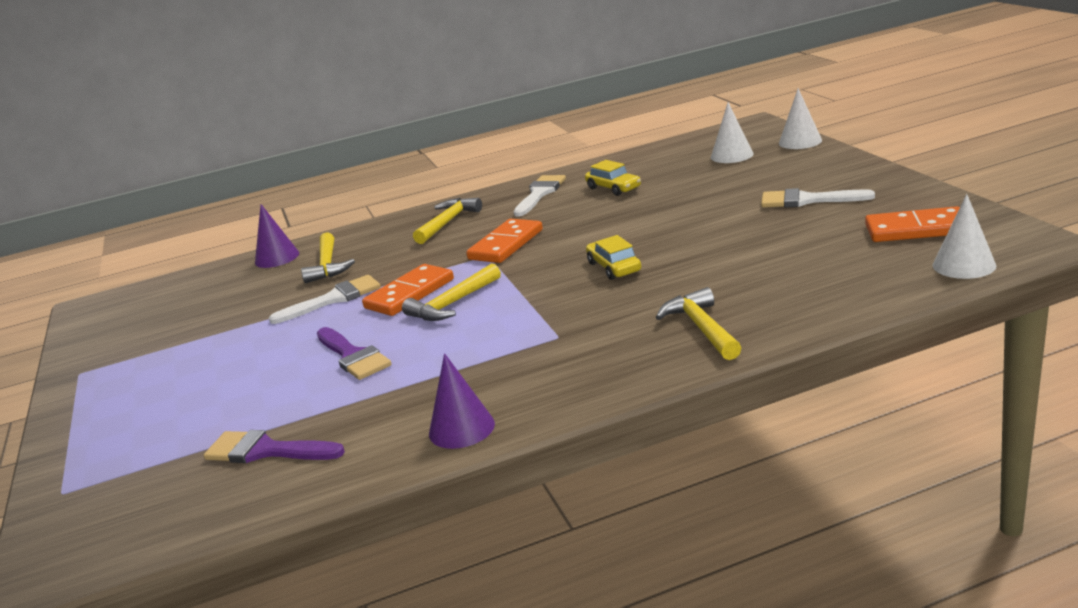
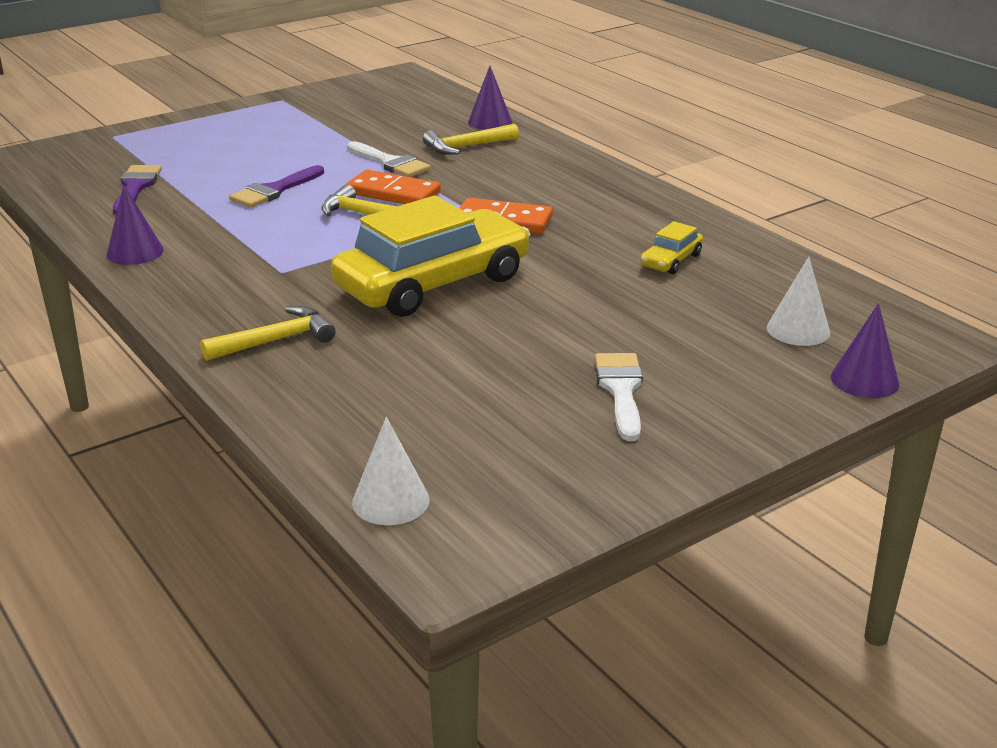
camera: 70 degrees right, 5 degrees up
(448, 222) = (569, 183): yellow hammer -> none
(540, 194) = (653, 220): white brush -> none
(614, 267) = (433, 283): yellow car -> yellow car, size x2.40
(800, 141) = (864, 380): white cone -> purple cone
(916, 229) = (510, 470): orange domino -> none

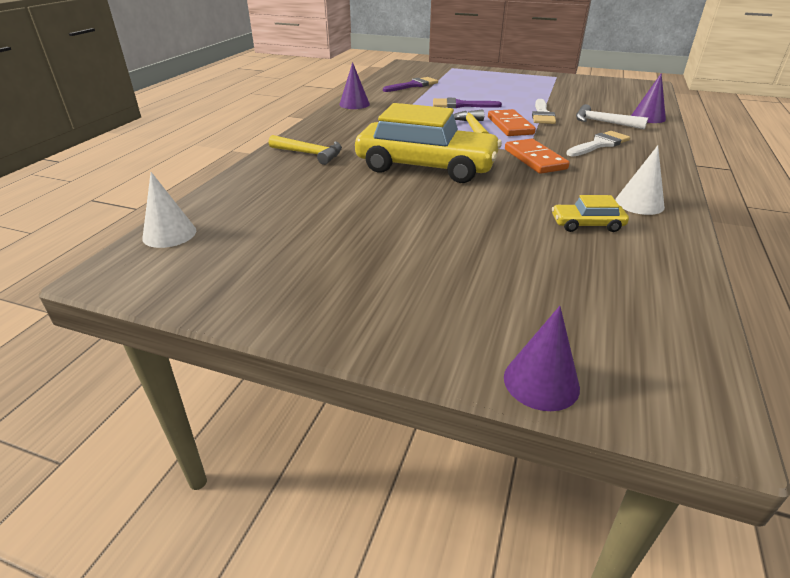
camera: 55 degrees right, 5 degrees up
(466, 147) = (603, 122): yellow hammer -> white hammer
(621, 390) = (374, 265): white brush -> white brush (599, 144)
(798, 330) = (575, 314): white cone -> white cone (639, 203)

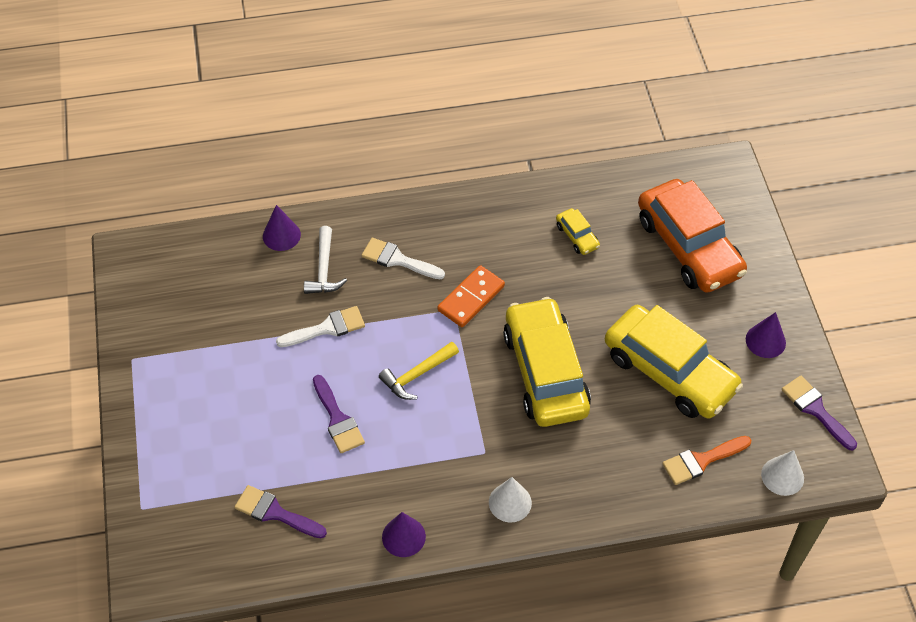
camera: 120 degrees left, 20 degrees up
(193, 288) = (815, 410): none -> purple brush
(251, 201) = (701, 461): none -> orange brush
(310, 154) = (583, 482): yellow hammer -> none
(359, 218) = (669, 371): none -> yellow car
(510, 126) = (386, 345): orange domino -> none
(524, 294) = (688, 246): none -> orange car
(541, 382) = (753, 221): purple cone -> purple cone (765, 341)
(639, 203) = (518, 213): white cone -> white cone (510, 502)

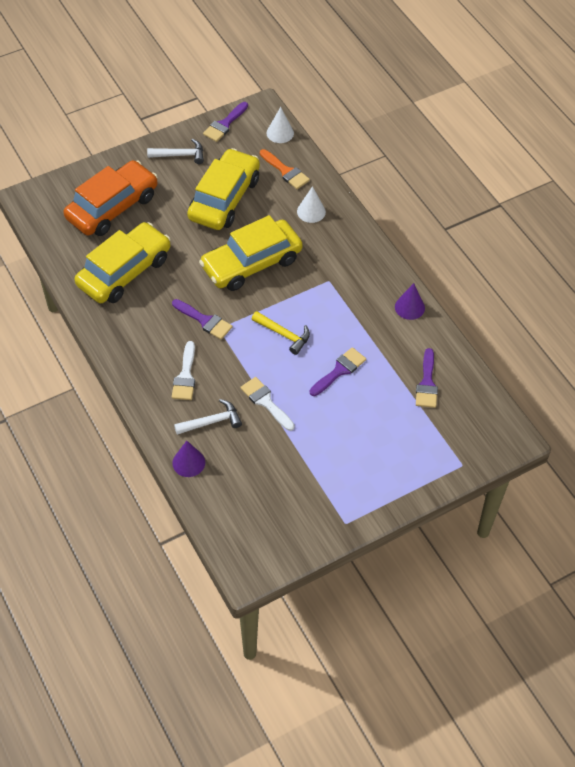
camera: 110 degrees left, 0 degrees up
(471, 298) = (204, 320): orange domino -> purple brush
(510, 502) = (359, 259): white cone -> white cone (311, 211)
(577, 236) = (124, 272): yellow car -> yellow car, size x2.40
(765, 341) = (180, 155): purple cone -> white hammer

